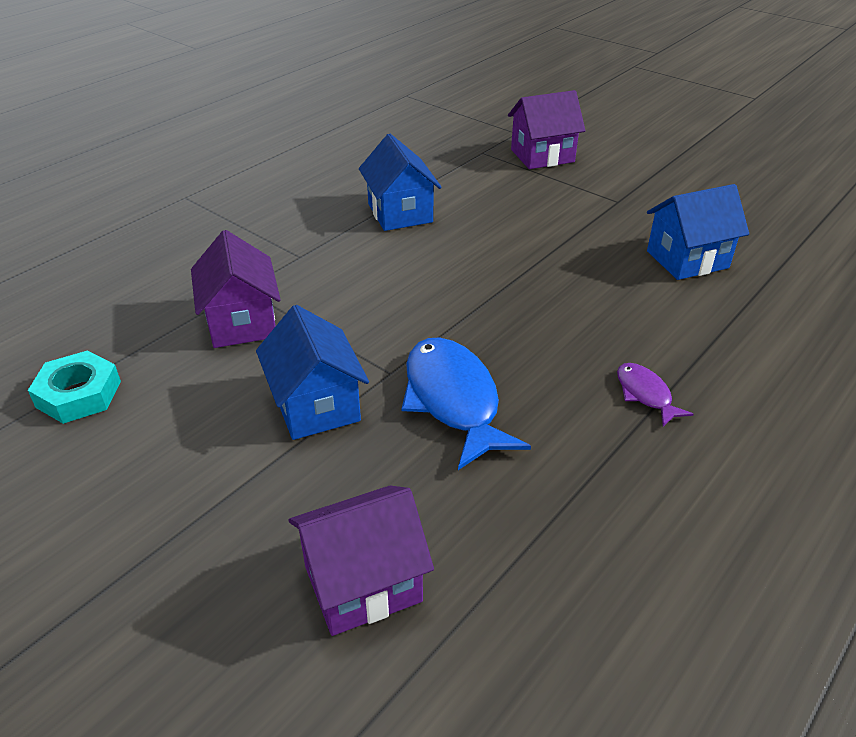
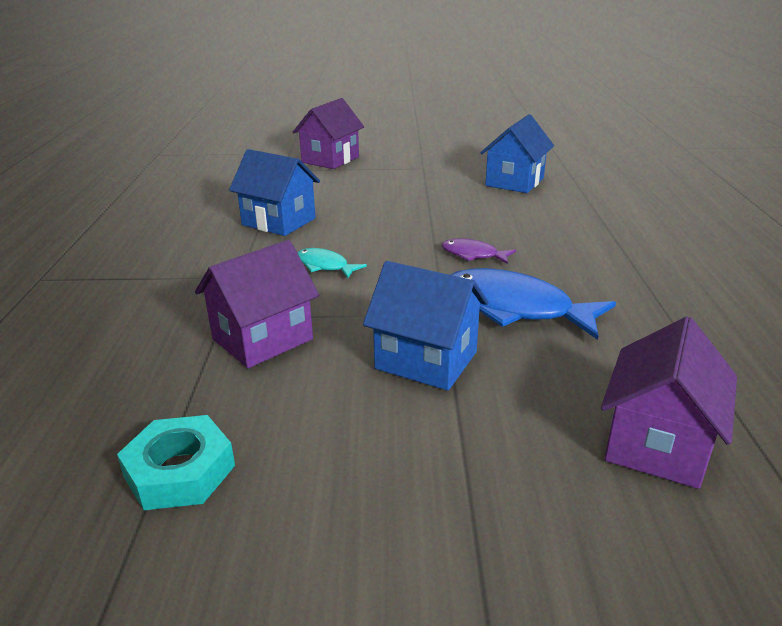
camera: 40 degrees left, 10 degrees down
(242, 322) = (262, 339): purple house -> purple house turned 75 degrees counterclockwise
(371, 277) = (325, 266): none -> turquoise fish
(645, 394) = (612, 253): purple fish -> purple fish (473, 255)

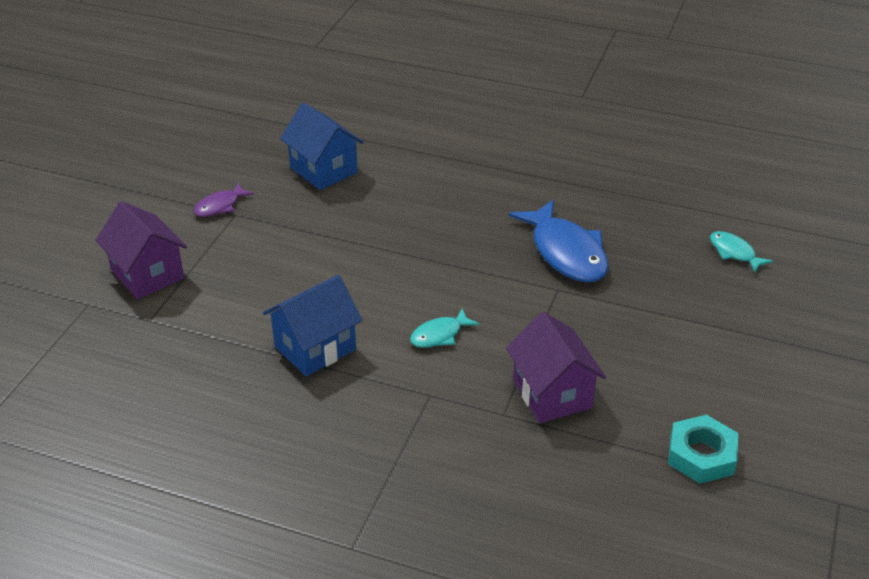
camera: 70 degrees left, 10 degrees up
(426, 360) = (617, 315): blue house -> none
(473, 255) = (467, 245): purple fish -> purple fish (220, 206)
(514, 308) = (566, 252): blue fish -> blue fish turned 75 degrees counterclockwise
(657, 444) = (734, 252): purple house -> turquoise fish

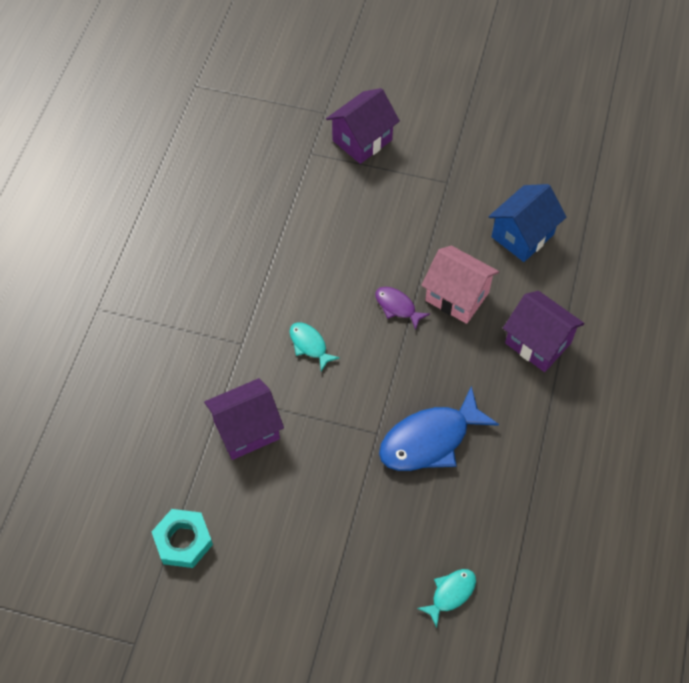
camera: 85 degrees right, 20 degrees up
(220, 206) = (456, 169): purple fish -> purple fish (397, 307)
(315, 348) = (288, 261): blue house -> none
(391, 220) = (457, 296): none -> pink house
(456, 173) = (538, 343): none -> purple house

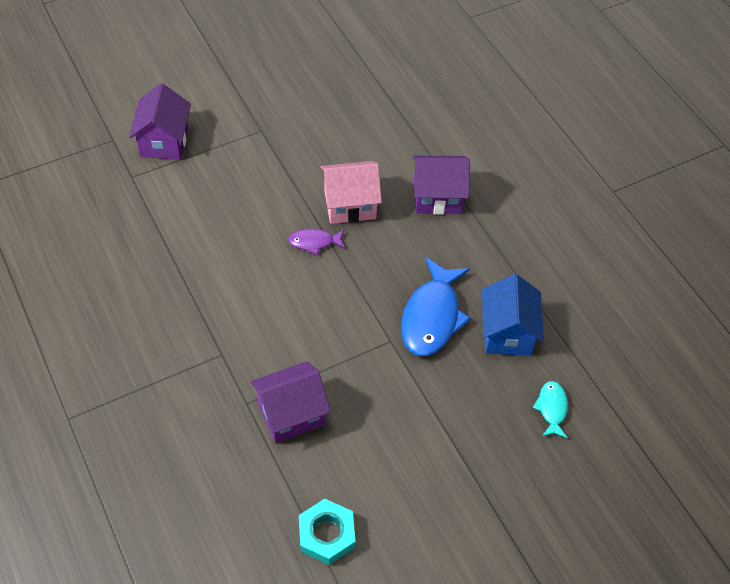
camera: 45 degrees left, 5 degrees down
(246, 430) = (291, 414): purple house -> purple house turned 45 degrees clockwise
(309, 345) = (276, 316): turquoise fish -> none
(522, 236) = (353, 132): blue house -> blue house (507, 333)

